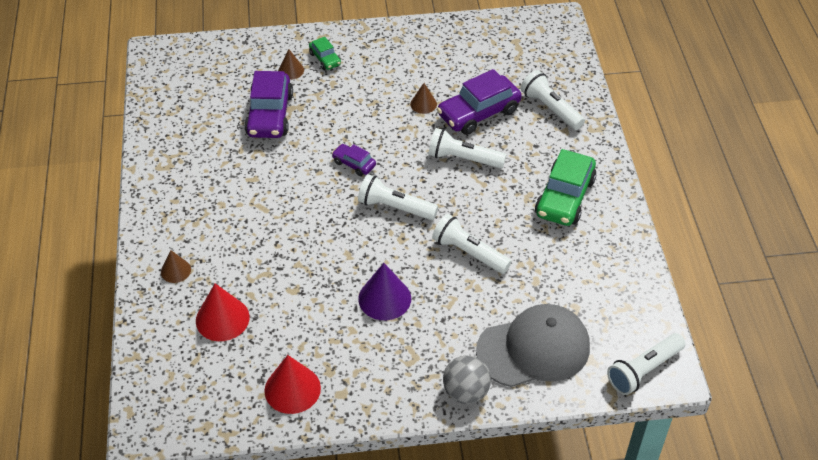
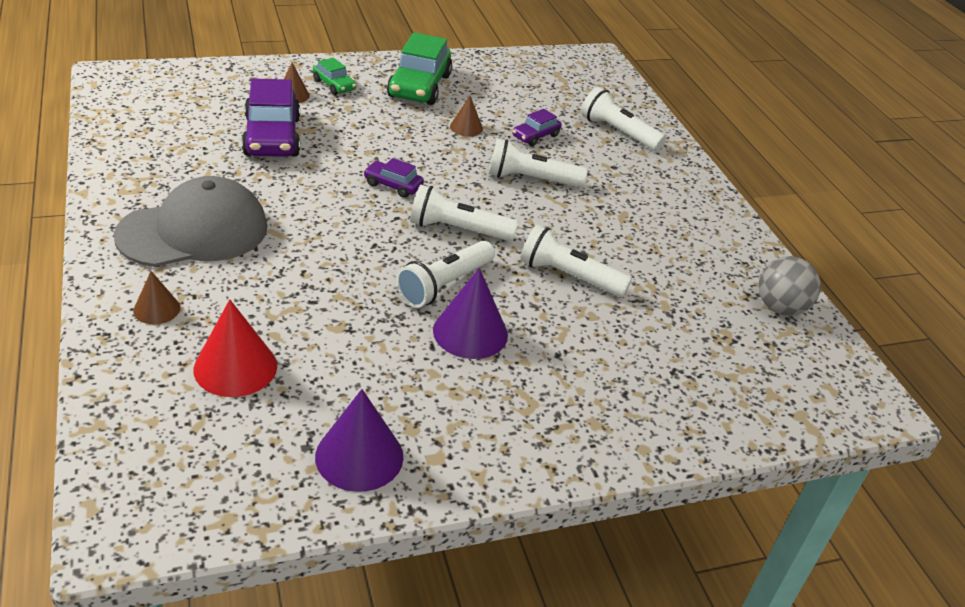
camera: 15 degrees left, 10 degrees down
(292, 389) = (359, 456): red cone -> purple cone
(466, 392) = (618, 444): grey ball -> grey ball (780, 308)
(478, 113) = (535, 136): purple car -> purple car, size x0.51
(533, 349) = (691, 384): grey cap -> grey cap (193, 231)
(564, 197) = (667, 216): green car -> green car (419, 86)
(644, 370) = (843, 402): white flashlight -> white flashlight (444, 285)

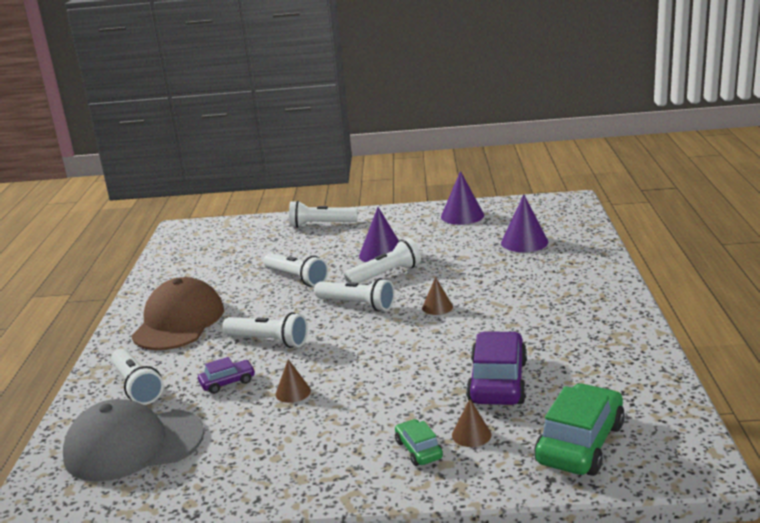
camera: 155 degrees left, 15 degrees down
(156, 309) = (576, 264): brown cone -> brown cone (437, 307)
(193, 231) = (561, 305): grey cap -> grey cap (133, 445)
(235, 367) = (524, 242): red cone -> purple cone
(393, 185) = (394, 336): purple car -> none
(419, 86) = (313, 448): green car -> green car (580, 443)
(624, 419) = (321, 224): none -> white flashlight
(657, 204) = (179, 322): none -> brown cap
(780, 308) = (173, 263): grey ball -> none

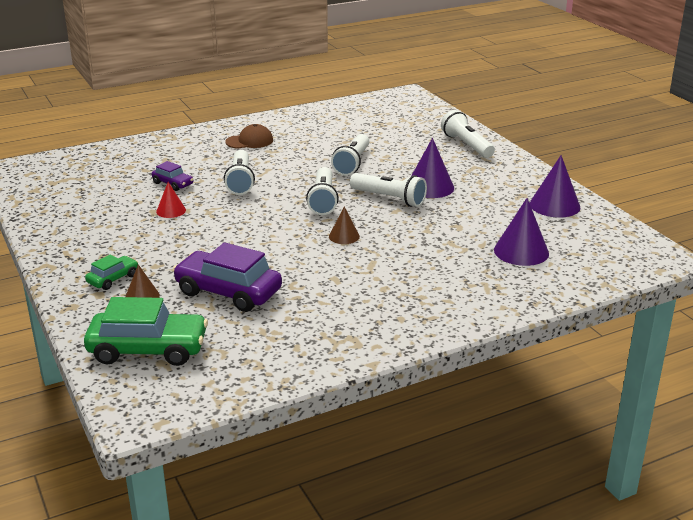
camera: 60 degrees right, 5 degrees up
(133, 445) = (82, 177): grey cap -> none
(137, 386) = (153, 155): white flashlight -> none
(179, 322) = (249, 141): brown cap -> brown cap, size x0.52
(293, 392) = (171, 211): brown cone -> red cone
(497, 382) = (228, 292): purple car -> purple car turned 135 degrees counterclockwise

